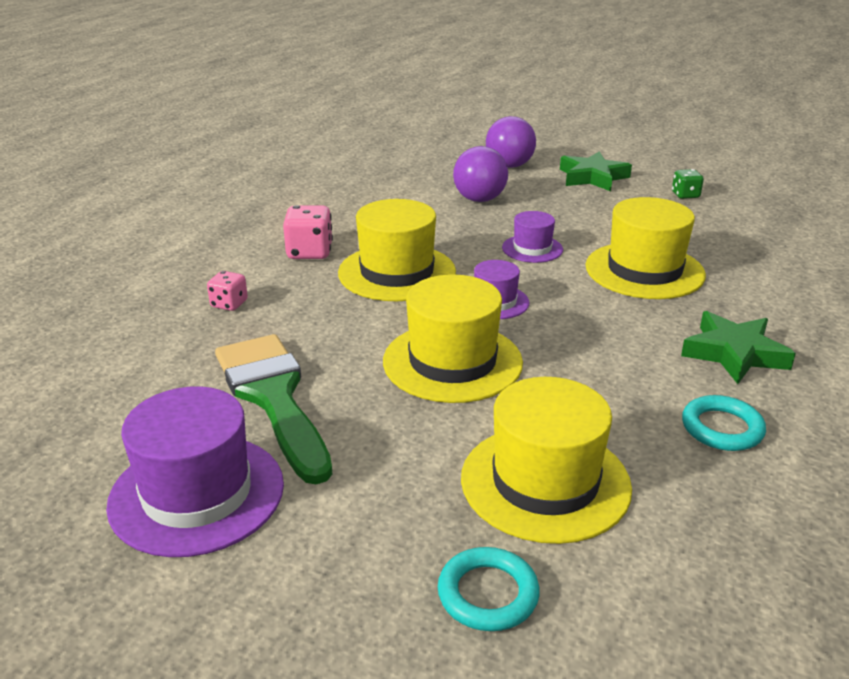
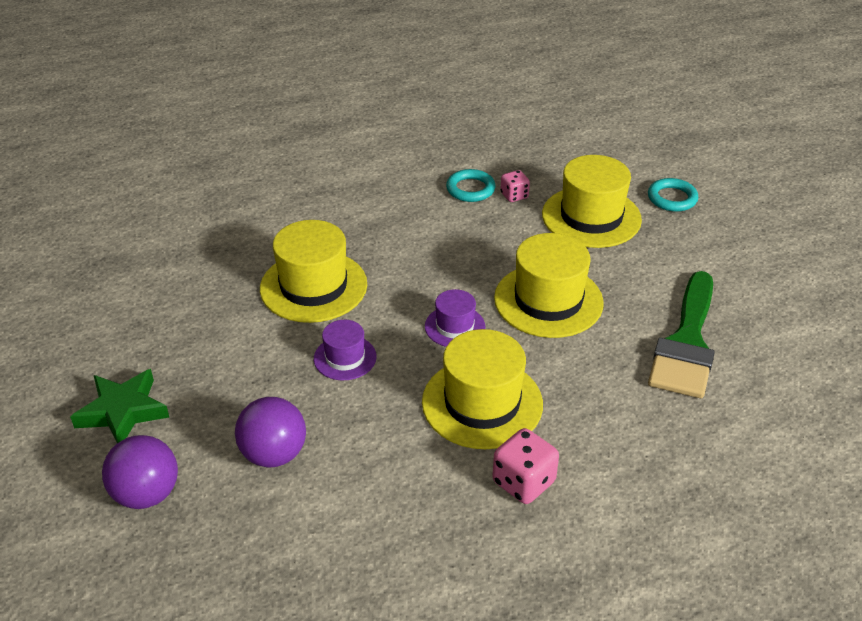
camera: 135 degrees left, 10 degrees up
(197, 494) = (774, 308): purple hat -> none
(229, 304) = (652, 455): pink dice -> pink dice (514, 196)
(685, 195) = (116, 332): green dice -> none
(734, 353) = (387, 210): green star -> none

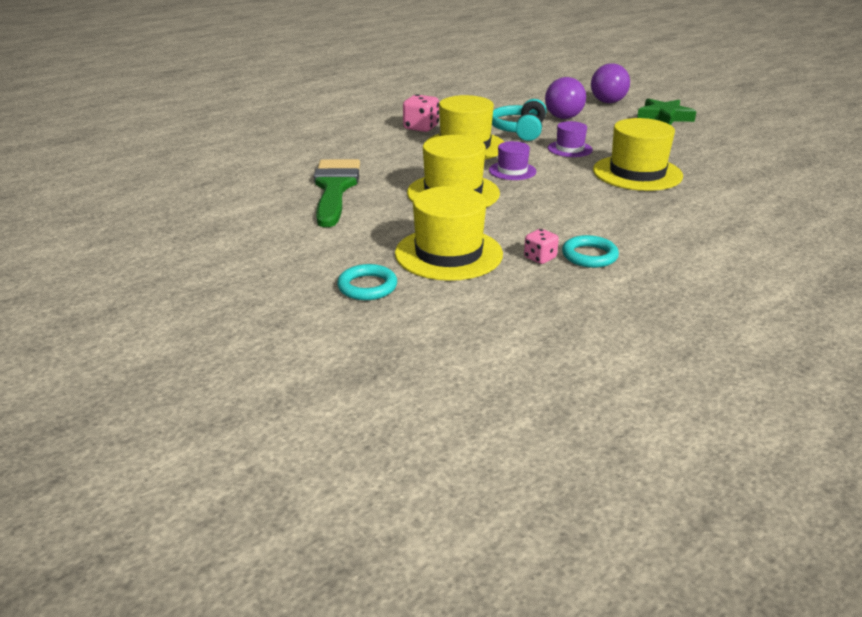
camera: 160 degrees right, 10 degrees down
(374, 429) = (519, 130): none -> turquoise headphones

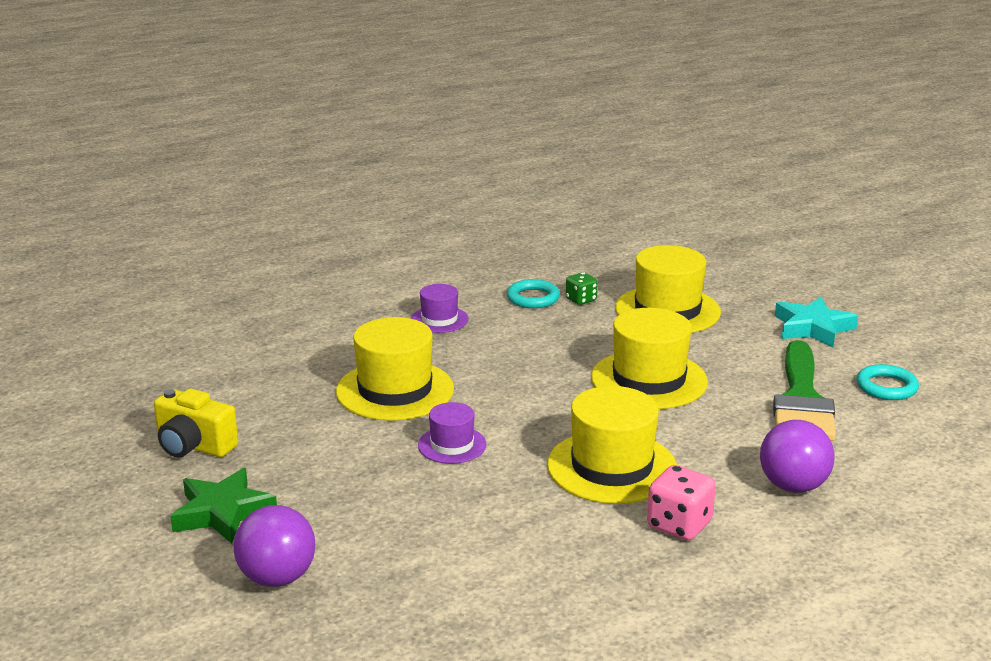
camera: 170 degrees left, 5 degrees down
(305, 247) = (812, 328): none -> turquoise star
(367, 286) = (744, 289): turquoise ring -> turquoise ring (886, 387)
(512, 171) = (559, 409): purple hat -> purple hat (439, 319)
(519, 130) = (506, 499): turquoise headphones -> none
(540, 258) = (581, 300): pink dice -> green dice
(563, 118) = (406, 530): purple ball -> purple ball (793, 486)
(724, 138) = (194, 446): none -> yellow camera

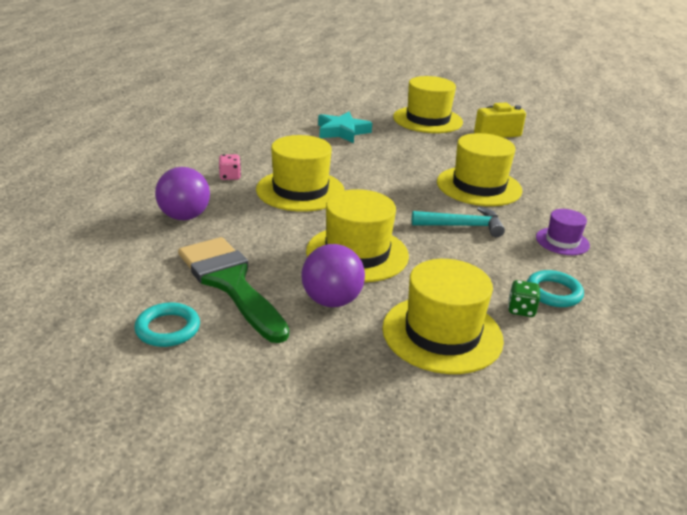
camera: 135 degrees right, 5 degrees up
(223, 512) = (427, 120): green star -> yellow hat
(277, 578) = (365, 111): purple ball -> purple ball (331, 301)
(452, 445) = (396, 172): purple hat -> none
(502, 363) = (462, 226): none -> turquoise hammer
(679, 525) = (230, 176): pink dice -> pink dice, size x0.62
(812, 328) = (292, 379): turquoise star -> turquoise star (342, 132)

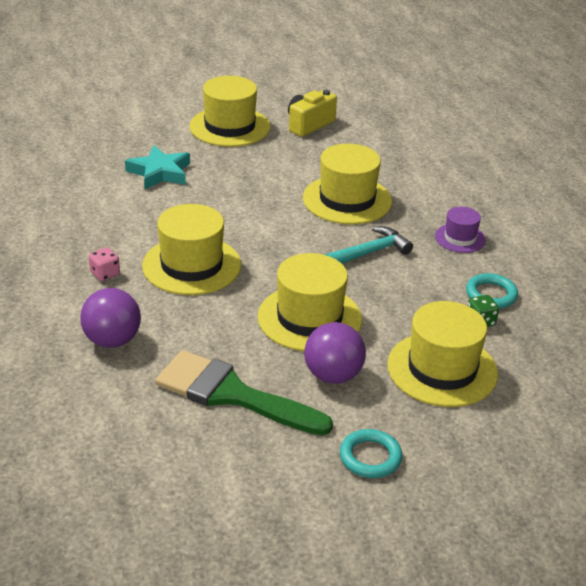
camera: 30 degrees left, 5 degrees up
(168, 329) = (226, 461): turquoise ring -> turquoise ring (370, 457)

